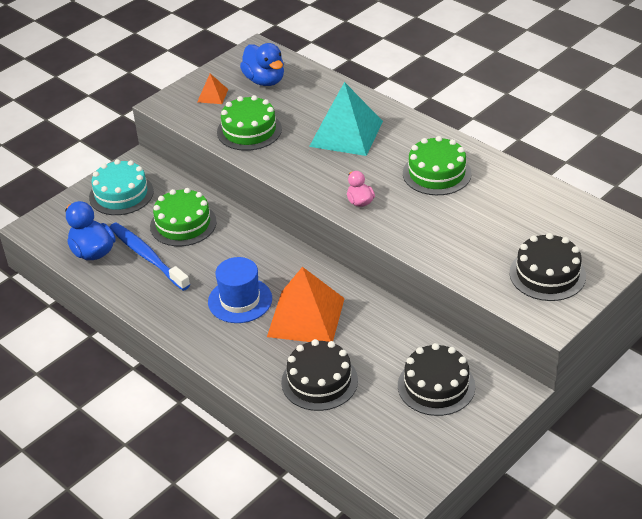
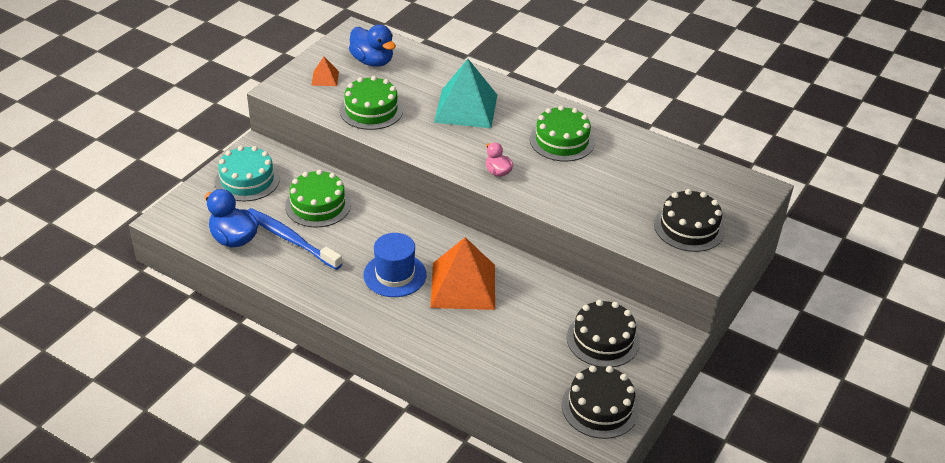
camera: 15 degrees left, 0 degrees up
(319, 381) = (493, 345): black cake -> black cake (600, 407)

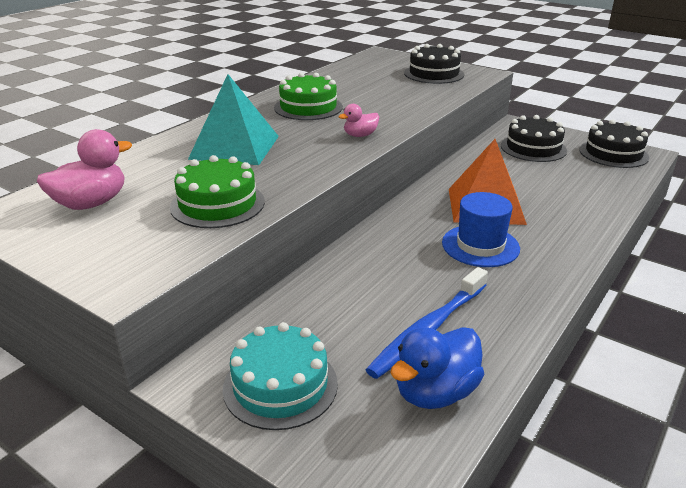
camera: 85 degrees left, 10 degrees down
(318, 205) = (350, 306): green cake -> none
(325, 78) = (113, 241): orange pyramid -> none
(372, 61) = (91, 203): blue duck -> pink duck

